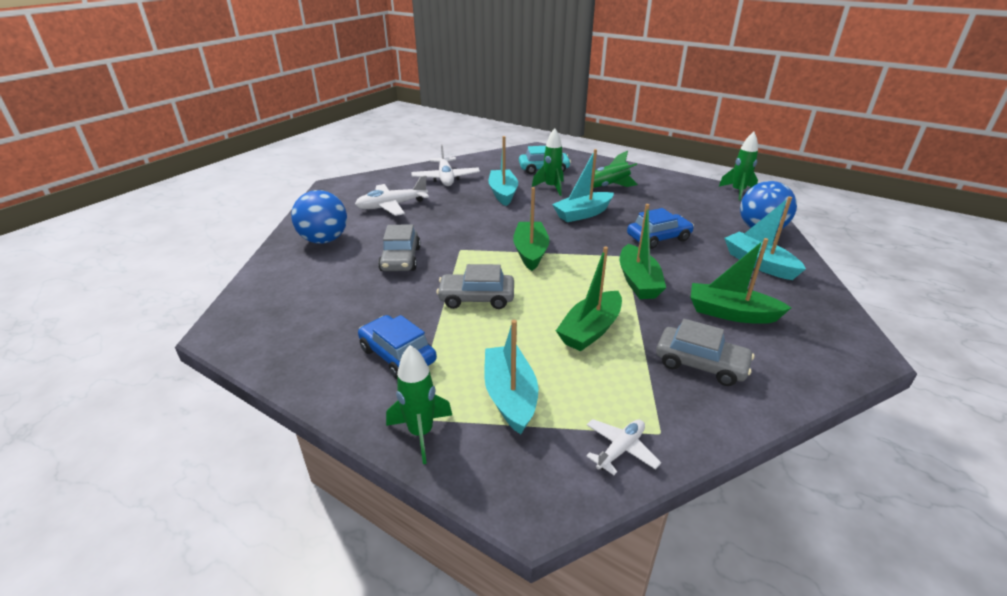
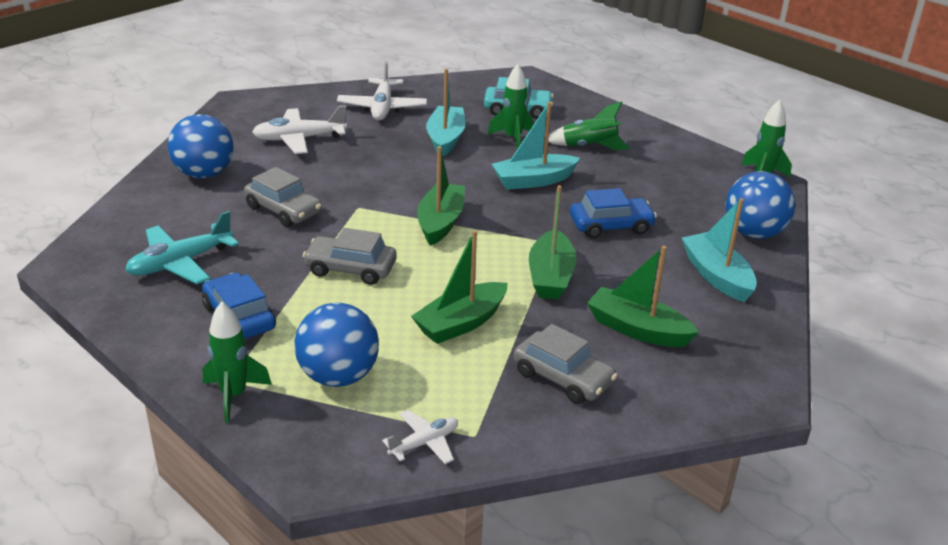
camera: 10 degrees right, 0 degrees up
(327, 314) = (180, 263): none -> turquoise plane
(401, 259) = (283, 210): grey car -> grey car turned 60 degrees counterclockwise
(510, 396) = (338, 376): turquoise boat -> blue ball

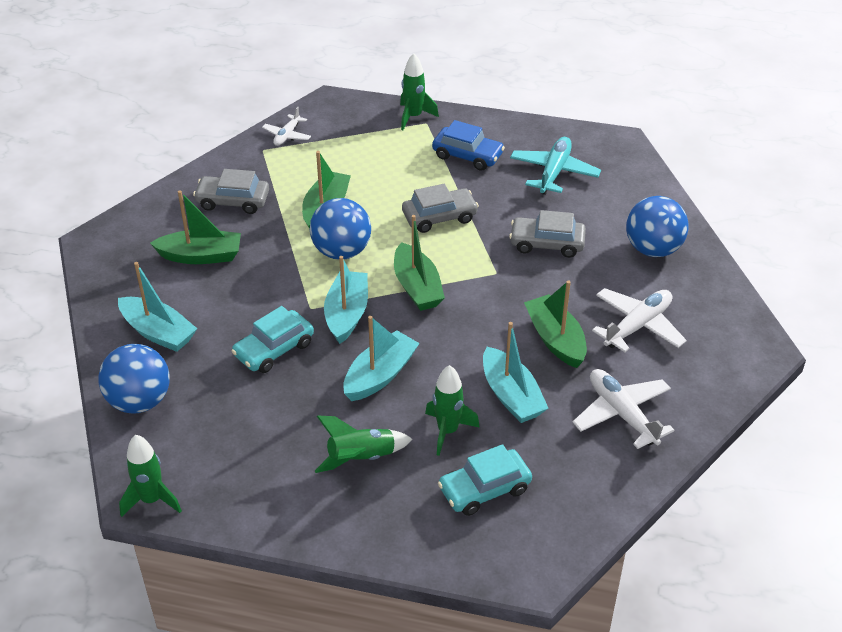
camera: 150 degrees right, 10 degrees up
(338, 376) = (369, 148): blue ball -> blue ball (341, 251)
(524, 227) = (347, 314): none -> turquoise boat
(550, 276) = (291, 273): green boat -> green boat (555, 339)
(611, 226) = (274, 349): blue car -> turquoise car

